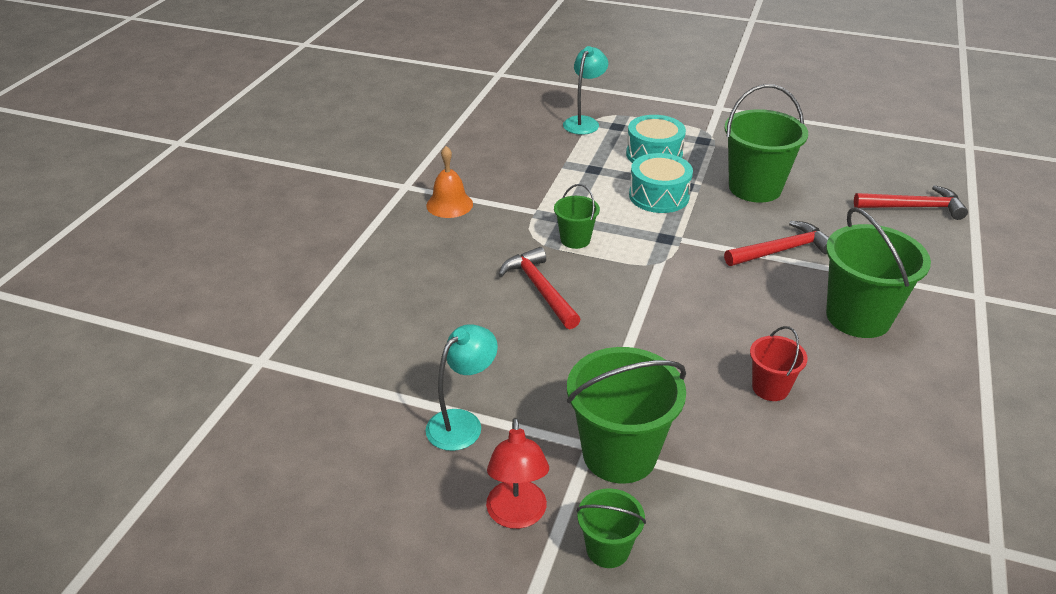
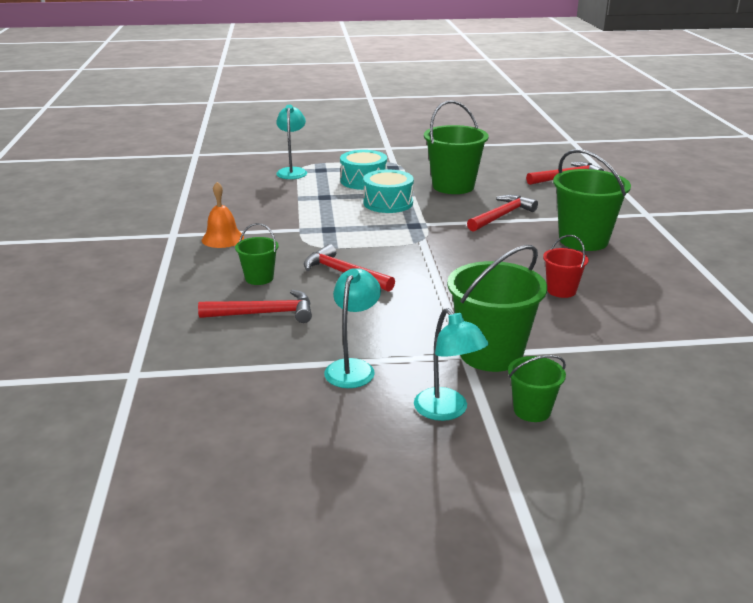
camera: 25 degrees left, 10 degrees down
(424, 320) = (264, 313): none -> red hammer
(517, 516) = (447, 411): red lamp -> turquoise lamp
(575, 239) = (346, 239): green bucket -> green bucket (259, 278)

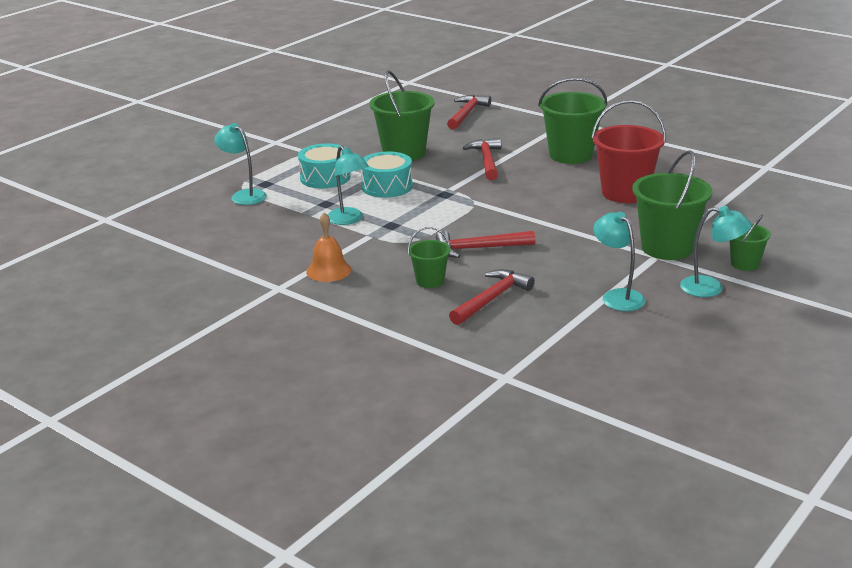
camera: 45 degrees left, 0 degrees up
(312, 213) = (349, 220): none -> turquoise lamp
(561, 290) = (625, 193): red bucket -> red bucket, size x1.89

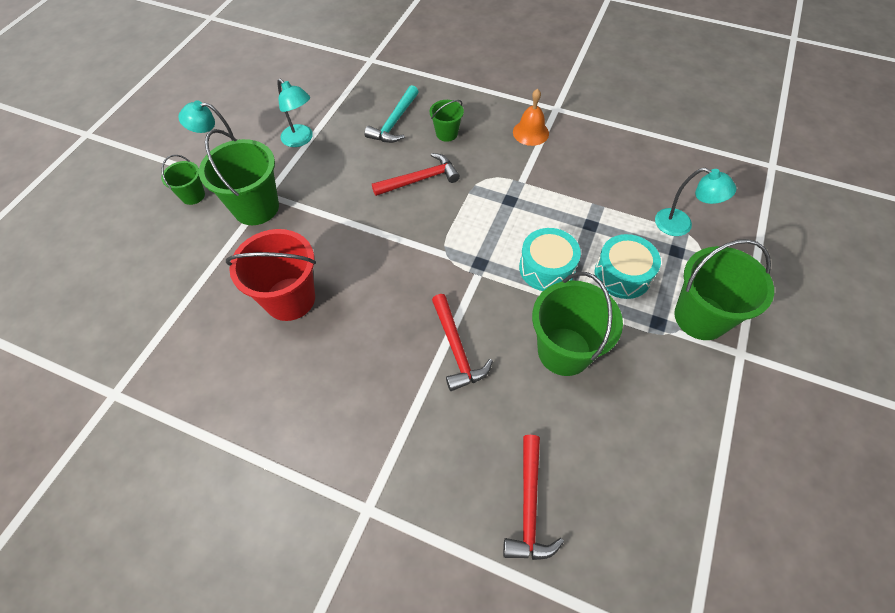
camera: 165 degrees right, 30 degrees up
(349, 220) = (553, 201): turquoise lamp -> none
(491, 299) = (395, 122): red hammer -> turquoise hammer
(570, 155) = (355, 384): green bucket -> green bucket (700, 317)

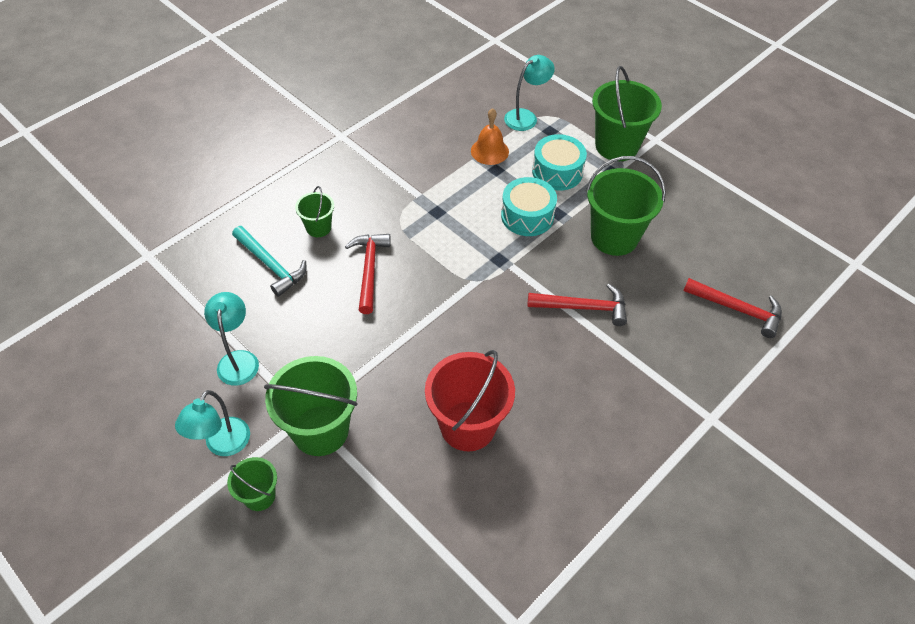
camera: 70 degrees left, 5 degrees down
(301, 140) = (238, 360): turquoise lamp -> turquoise lamp turned 75 degrees counterclockwise
(530, 132) = (360, 165): orange bell -> orange bell (489, 151)

